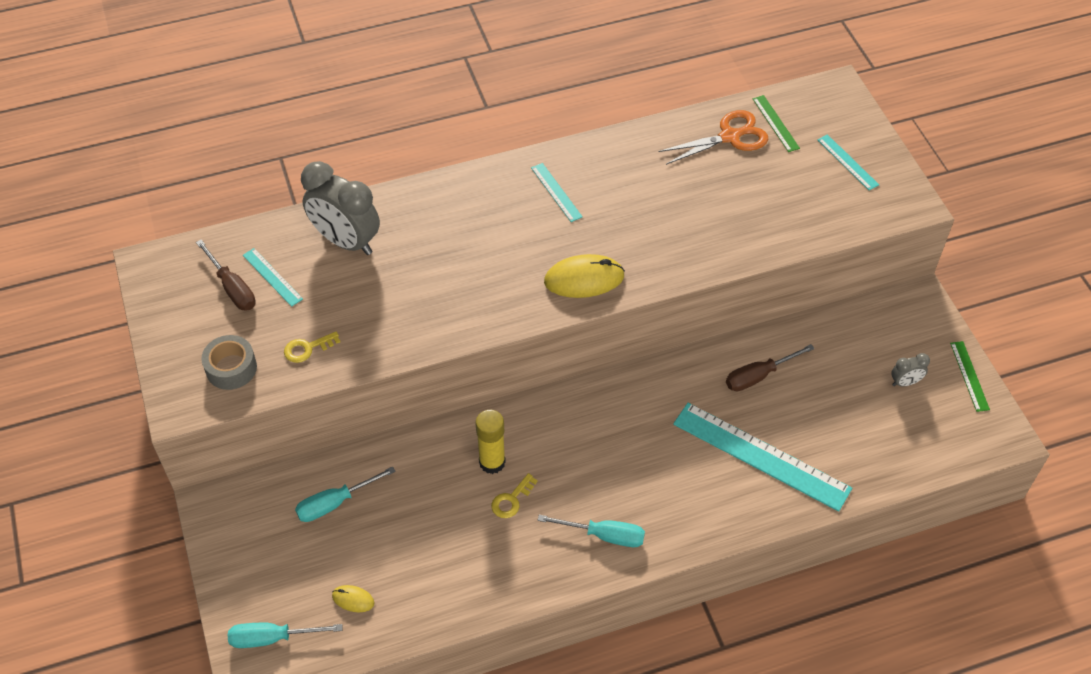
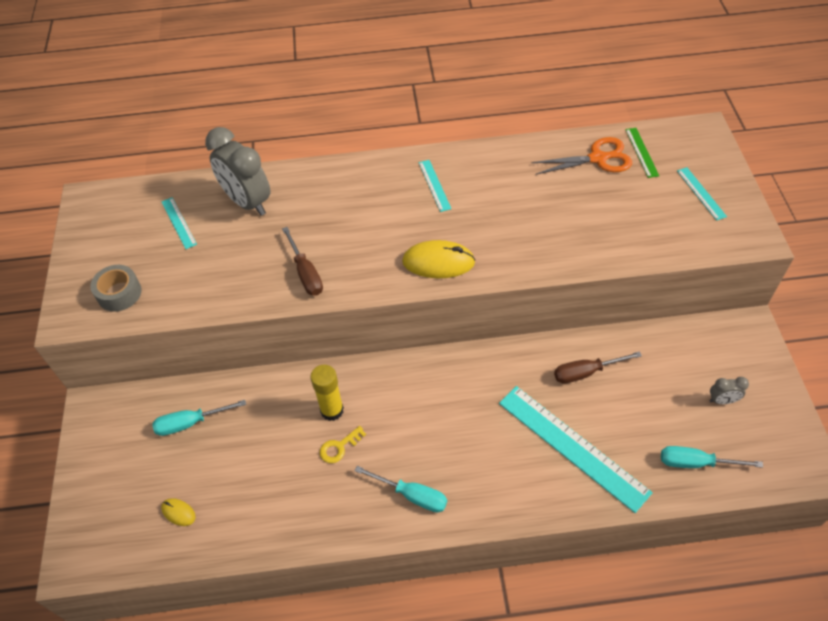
camera: 15 degrees right, 0 degrees up
(232, 288) = (144, 227): brown screwdriver -> brown screwdriver (306, 273)
(272, 638) = (101, 534): turquoise screwdriver -> turquoise screwdriver (696, 463)
(307, 348) = (186, 286): yellow key -> none
(969, 376) = (785, 404): green ruler -> none

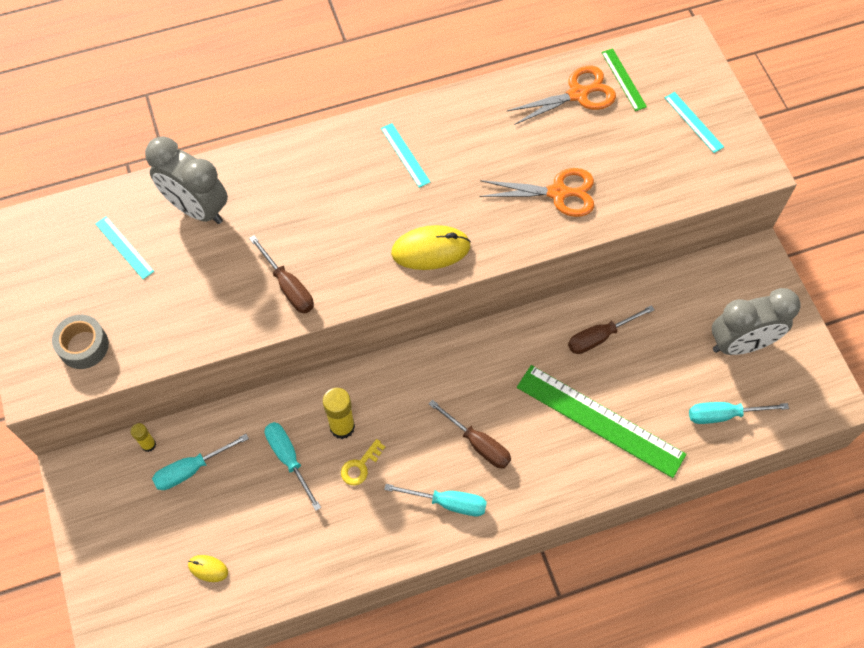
camera: 15 degrees left, 10 degrees up
(161, 395) = (148, 445): none -> yellow glue stick
(277, 429) = (288, 459): none -> turquoise screwdriver
(452, 447) = (478, 443): none -> brown screwdriver
(564, 233) = (557, 193): none -> orange scissors
(572, 446) = (600, 420): turquoise ruler -> green ruler
(722, 400) = (740, 343): grey clock -> grey clock, size x2.24

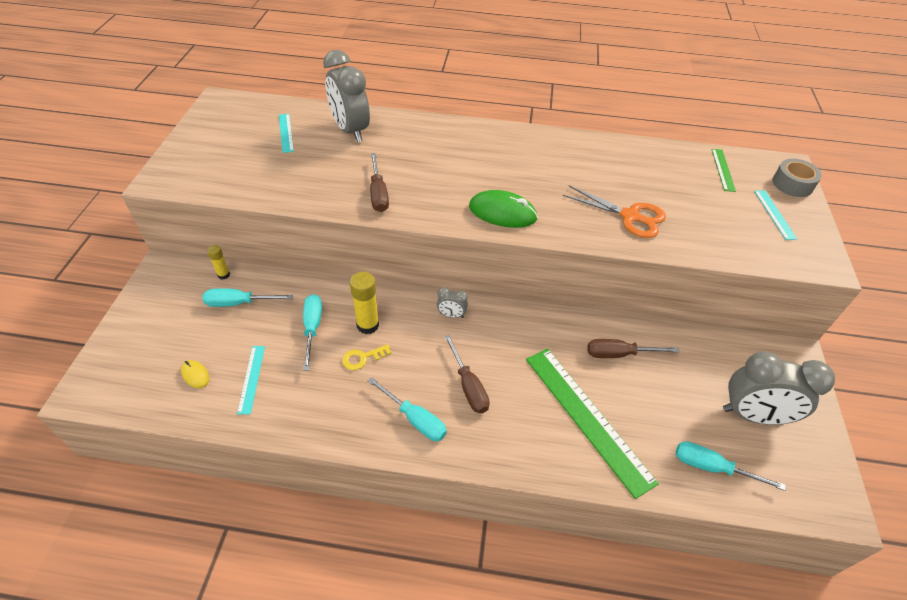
camera: 25 degrees right, 15 degrees down
(83, 346) = (211, 172): grey tape -> grey tape (792, 184)
(405, 155) = (519, 153): turquoise ruler -> turquoise ruler (251, 379)
(418, 373) = (451, 315): none -> grey clock
(430, 250) = (502, 213): yellow mouse -> green mouse
(577, 94) = (679, 165): orange scissors -> none

